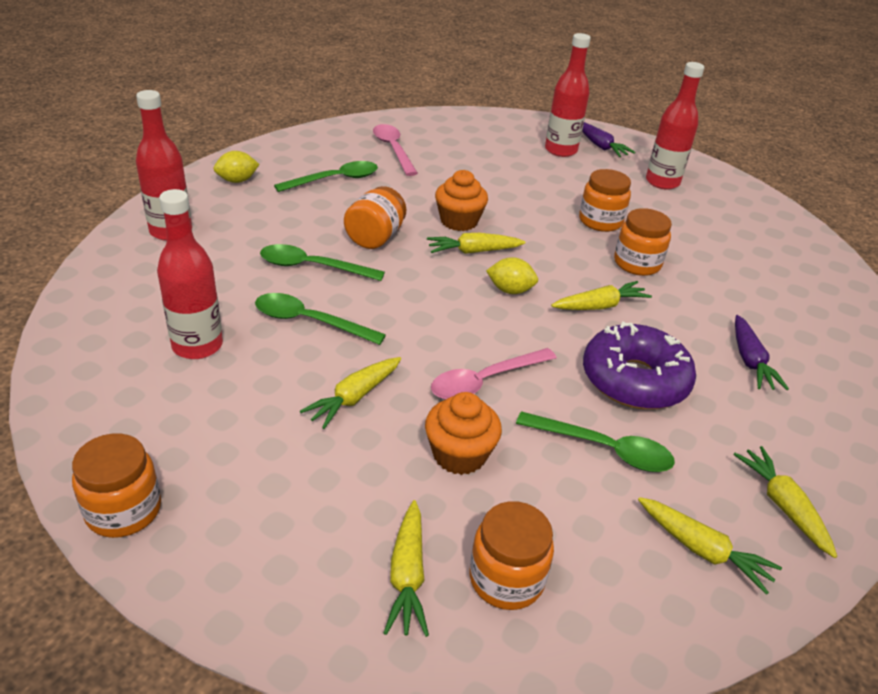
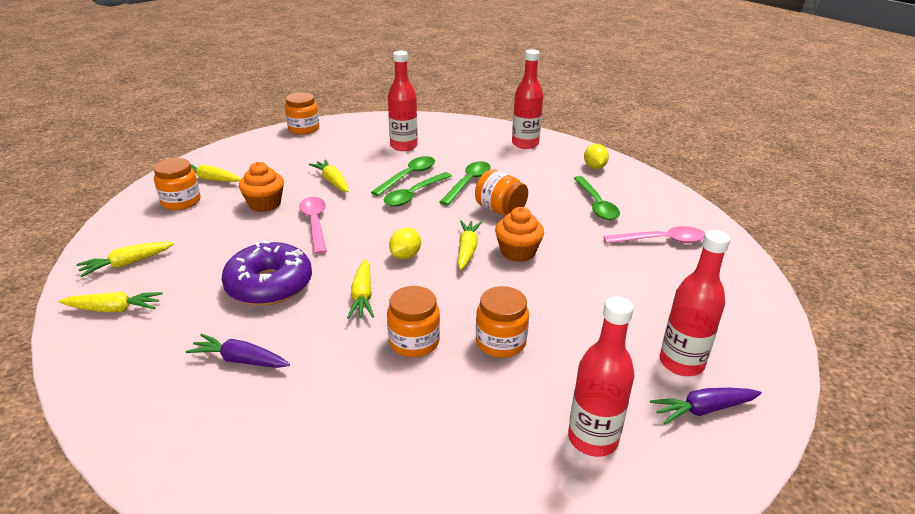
camera: 110 degrees right, 5 degrees down
(603, 449) = (224, 252): green spoon -> green spoon (414, 195)

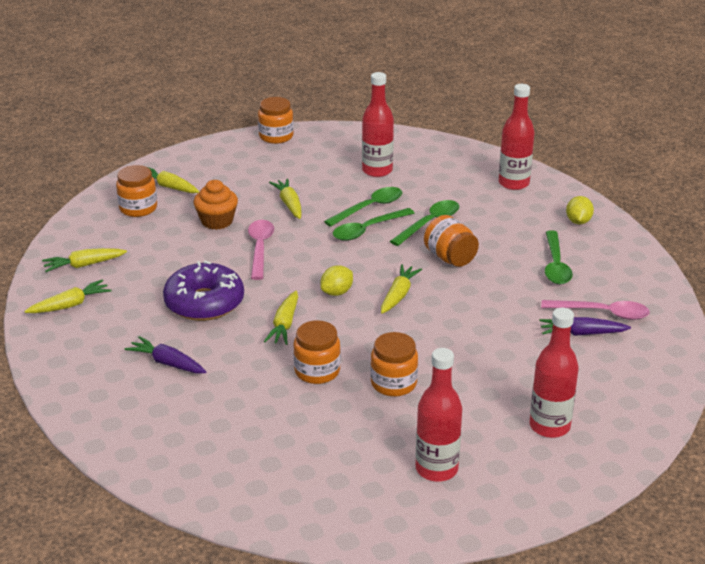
camera: 15 degrees right, 0 degrees up
(114, 309) = (70, 305): yellow carrot -> yellow carrot turned 45 degrees counterclockwise
(517, 252) = (447, 304): orange cupcake -> none
(703, 409) = (545, 465): purple carrot -> purple carrot (582, 333)

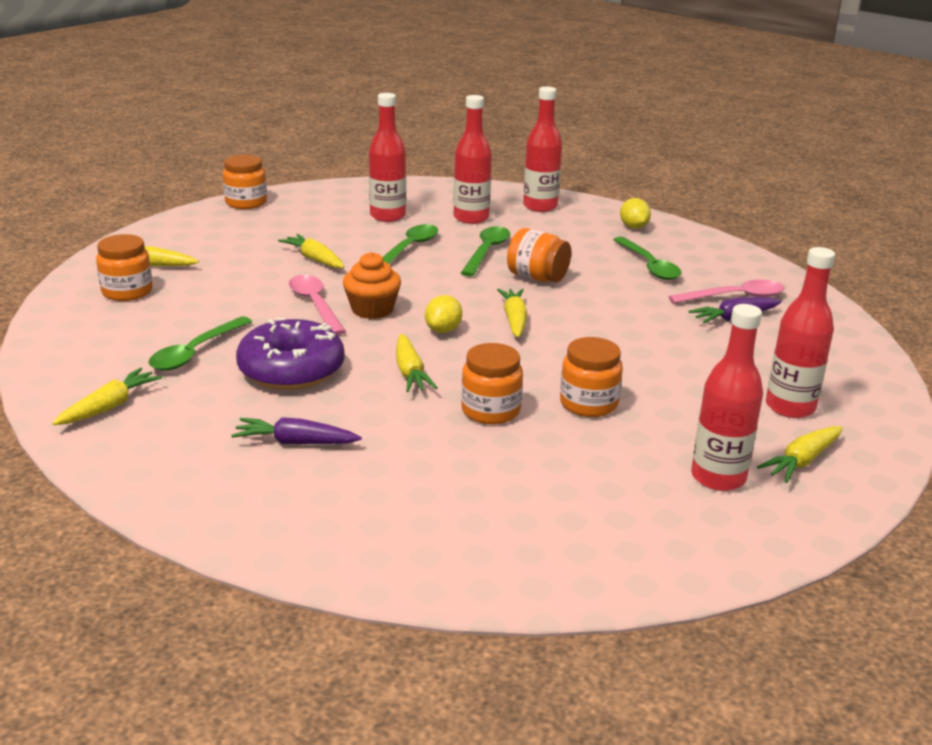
camera: 25 degrees left, 5 degrees down
(84, 265) = (97, 360): yellow carrot -> yellow carrot (801, 461)
(217, 221) = (240, 288): orange cupcake -> orange cupcake (372, 309)
(367, 230) = (425, 268): green spoon -> green spoon (195, 352)
(444, 185) = (471, 218): none -> red bottle

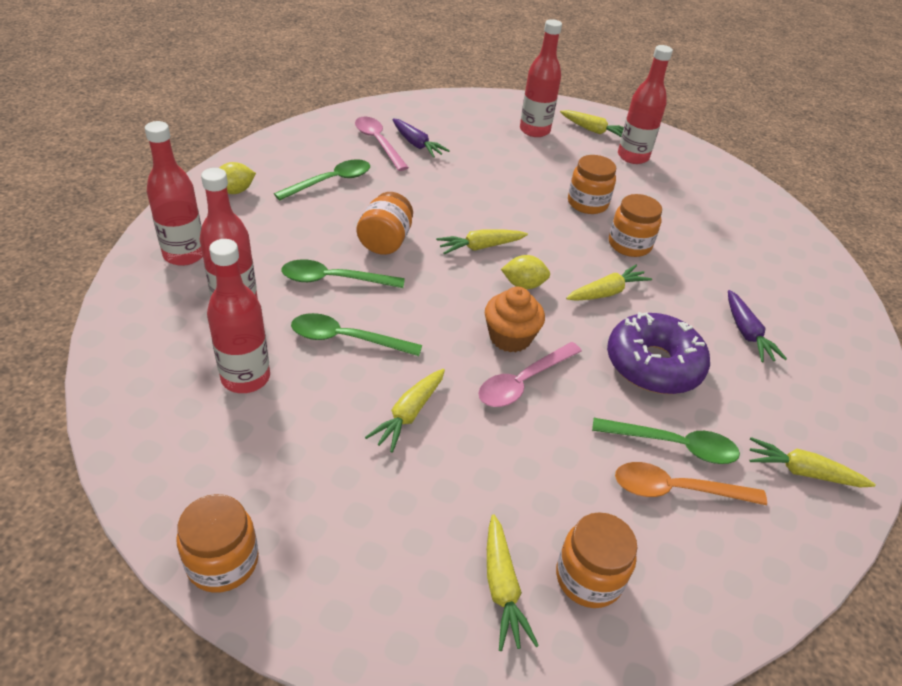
camera: 110 degrees left, 15 degrees up
(155, 341) = (676, 489): none -> orange spoon

